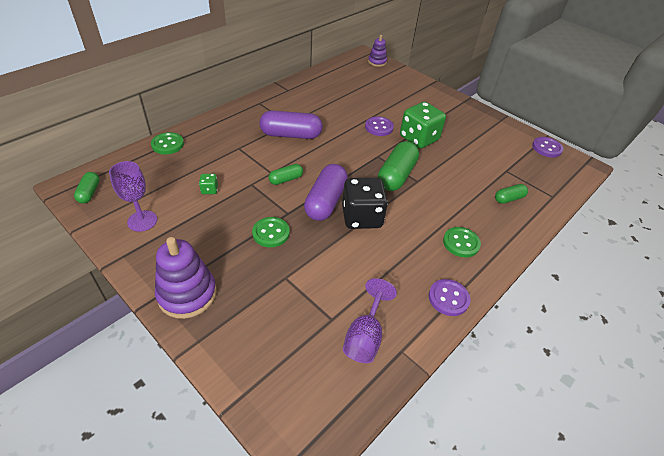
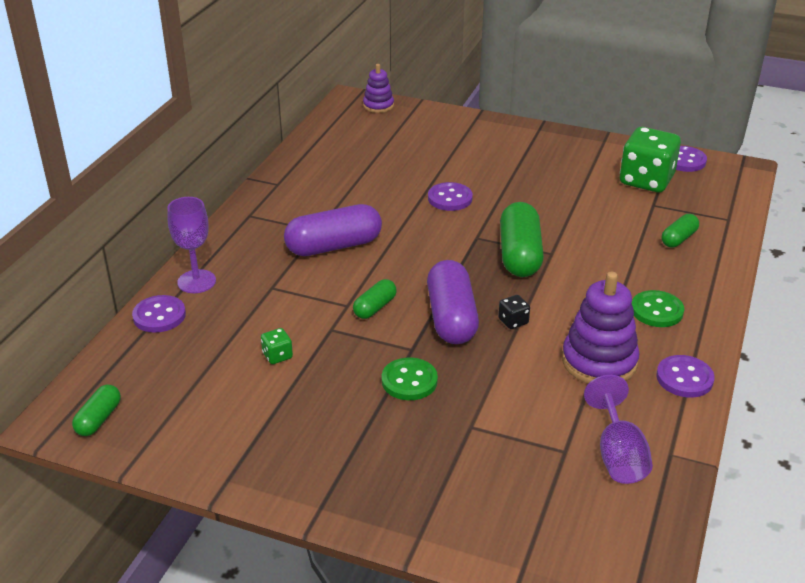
camera: 20 degrees left, 10 degrees down
(89, 193) = (99, 419): green capsule -> green capsule turned 45 degrees clockwise
(142, 221) = (214, 427): purple goblet -> purple goblet (196, 281)
(167, 144) = (159, 316): green button -> purple button
(187, 294) = (359, 491): purple stacking toy -> purple stacking toy (599, 361)
(361, 217) = (513, 321): black dice -> black dice, size x0.43
(419, 138) = (514, 197): green dice -> green dice (646, 180)

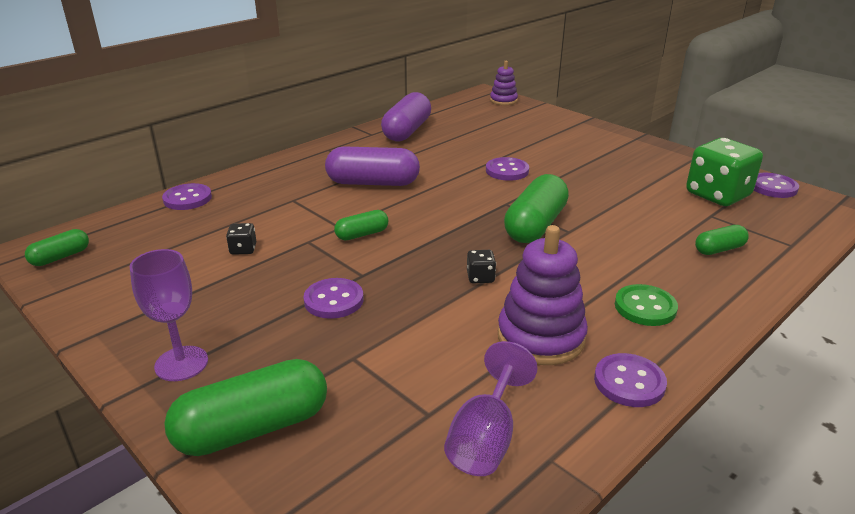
camera: 25 degrees right, 5 degrees down
(196, 281) = (240, 183): purple goblet -> purple goblet (181, 363)
(277, 356) = (243, 249): green dice -> black dice
(409, 381) = (334, 300): green button -> purple button
(446, 508) = (253, 428): none -> green capsule
(451, 318) = (423, 259): purple capsule -> purple capsule (407, 131)

